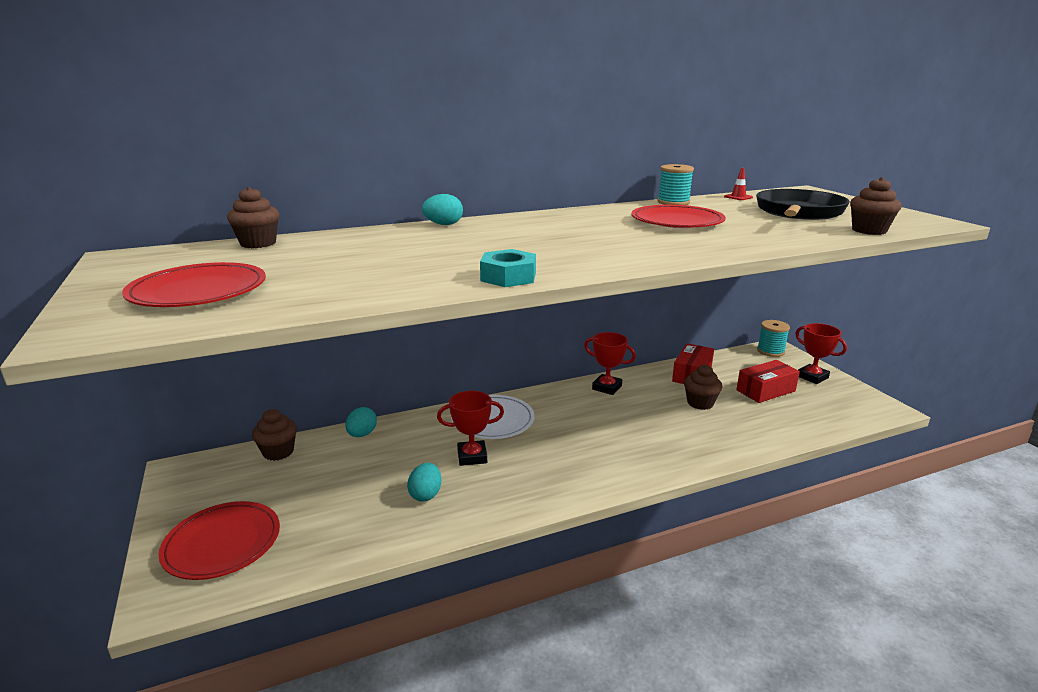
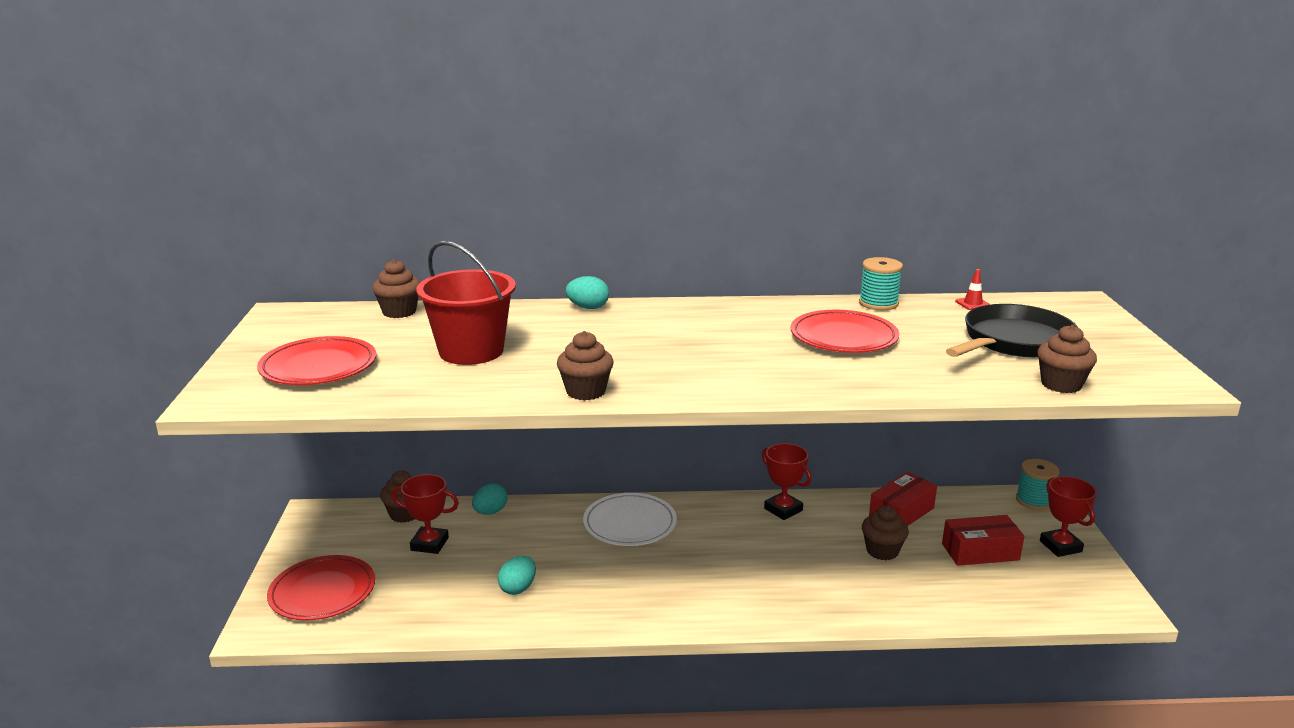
camera: 20 degrees right, 0 degrees up
(361, 262) = (471, 351): none -> red bucket
(472, 456) = (585, 559): red trophy -> red trophy (429, 544)
(508, 277) = (586, 391): turquoise nut -> brown cupcake

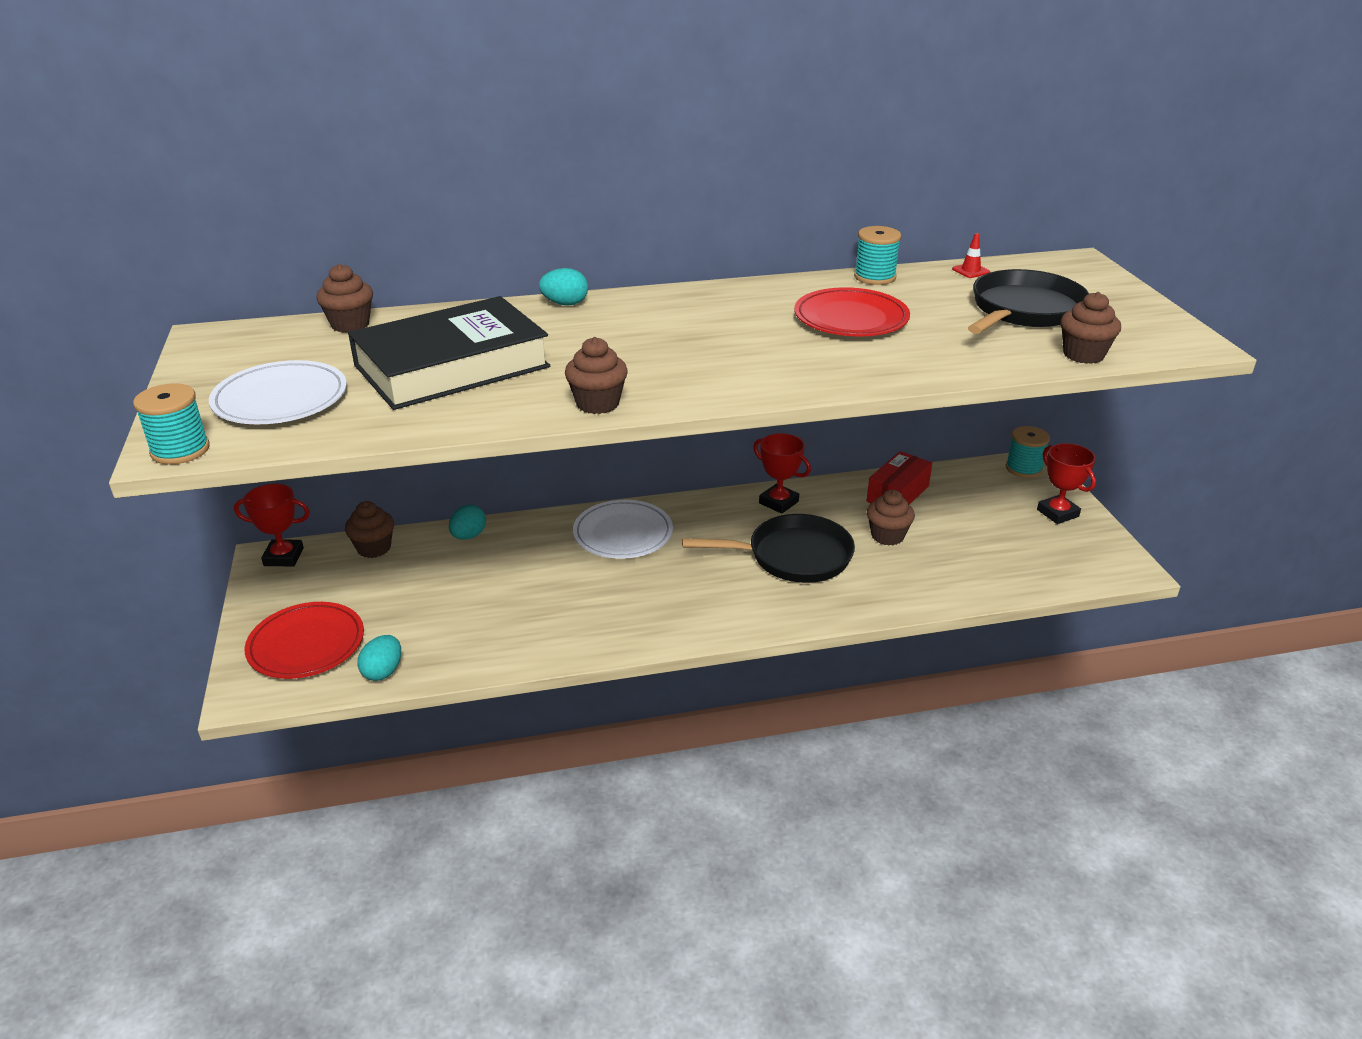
camera: 10 degrees left, 10 degrees up
(221, 401) = (180, 450): none -> turquoise spool
(318, 367) = (280, 399): red plate -> white plate
(429, 544) = (411, 578): red trophy -> red trophy (283, 557)
(471, 351) = (452, 366): red bucket -> black book
(518, 588) = (522, 616): turquoise egg -> turquoise egg (383, 672)
(784, 560) = (792, 556): none -> black pan
(980, 552) = (982, 527): red box -> none

